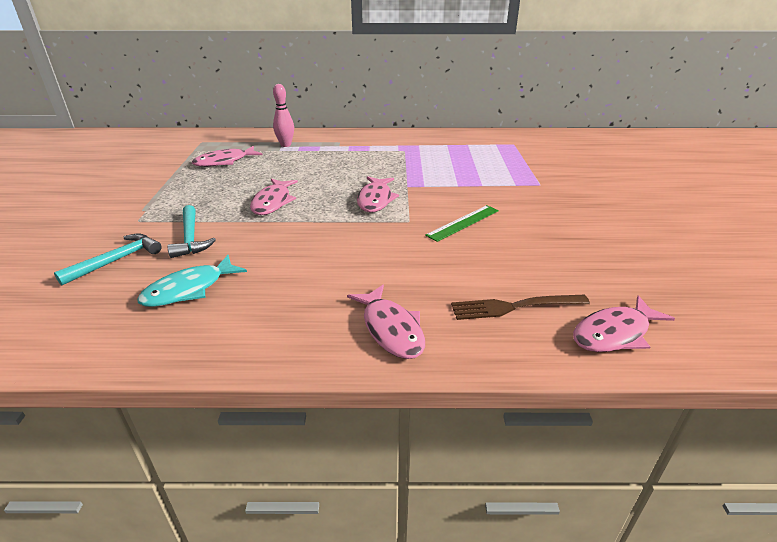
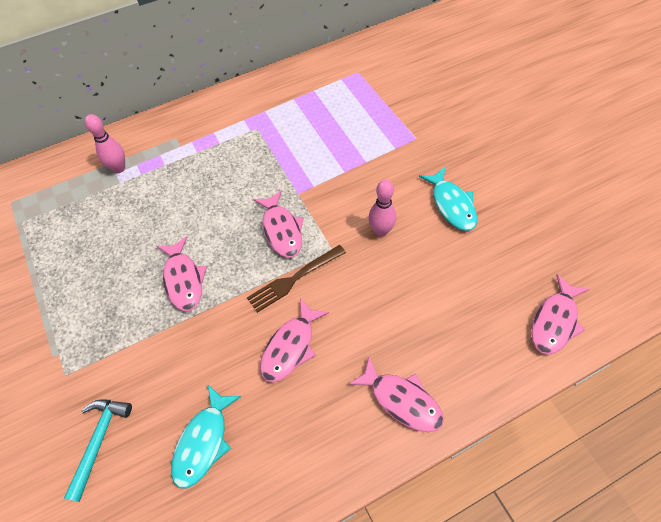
camera: 25 degrees left, 25 degrees up
(190, 238) = (145, 374): turquoise hammer -> none
(224, 162) = (73, 231): pink fish -> pink fish (290, 347)
(463, 223) = (381, 231): green ruler -> pink bowling pin
(514, 307) = (476, 326): brown fork -> brown fork (294, 279)
(547, 226) = (452, 205): none -> turquoise fish

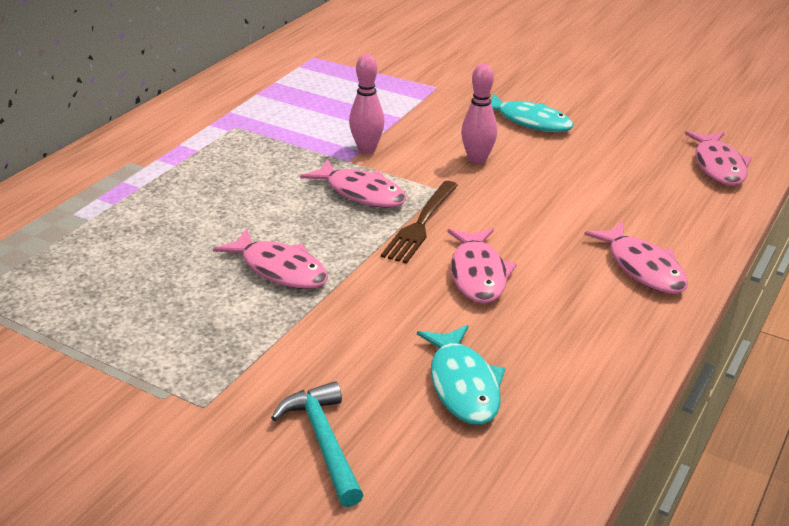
camera: 35 degrees left, 25 degrees down
(119, 168) = (73, 208): pink bowling pin -> pink bowling pin (367, 149)
(402, 400) = (643, 268): pink fish -> pink fish turned 60 degrees clockwise

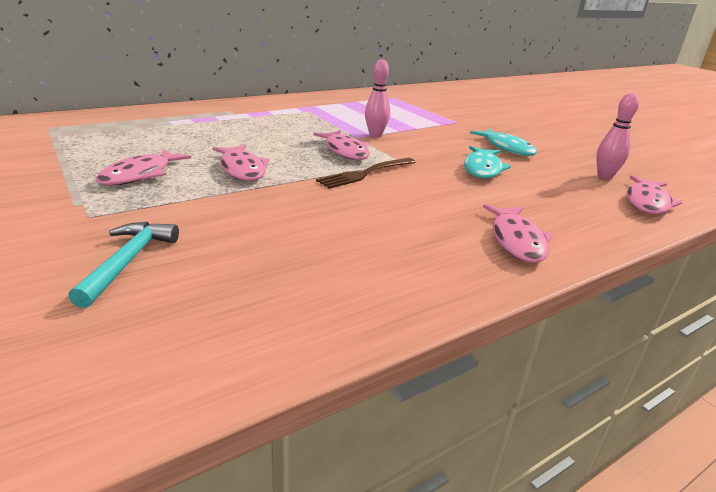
camera: 25 degrees right, 5 degrees down
(463, 385) = (277, 264): turquoise fish -> turquoise fish (482, 169)
(477, 160) = (445, 156): pink bowling pin -> pink bowling pin (604, 176)
(478, 274) = (373, 207): pink fish -> pink fish (140, 175)

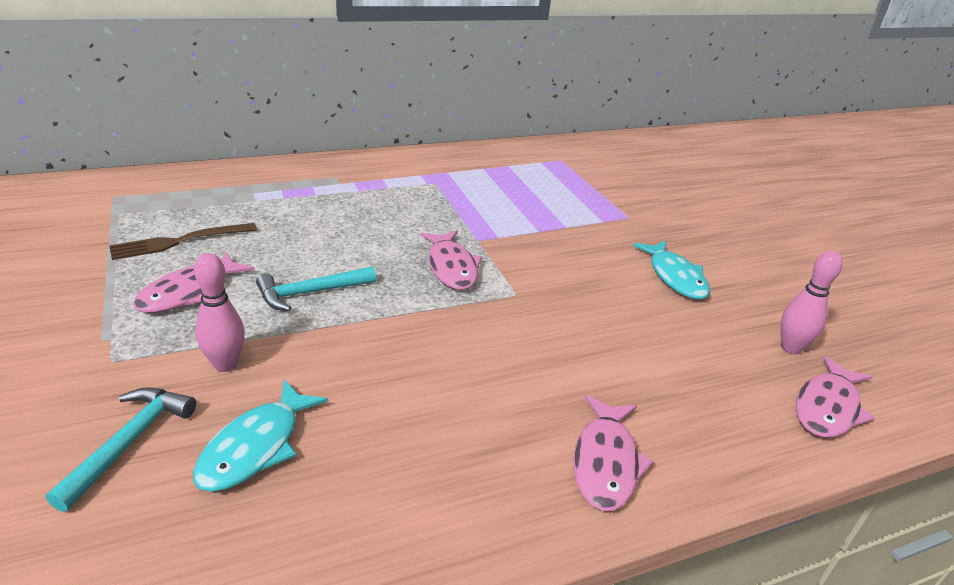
camera: 10 degrees right, 5 degrees up
(242, 169) = (311, 293): pink fish -> turquoise hammer
(365, 173) = (461, 313): brown fork -> brown fork (179, 241)
(375, 135) = (504, 238): pink bowling pin -> pink bowling pin (225, 364)
(482, 169) = (621, 317): turquoise fish -> turquoise fish (255, 447)

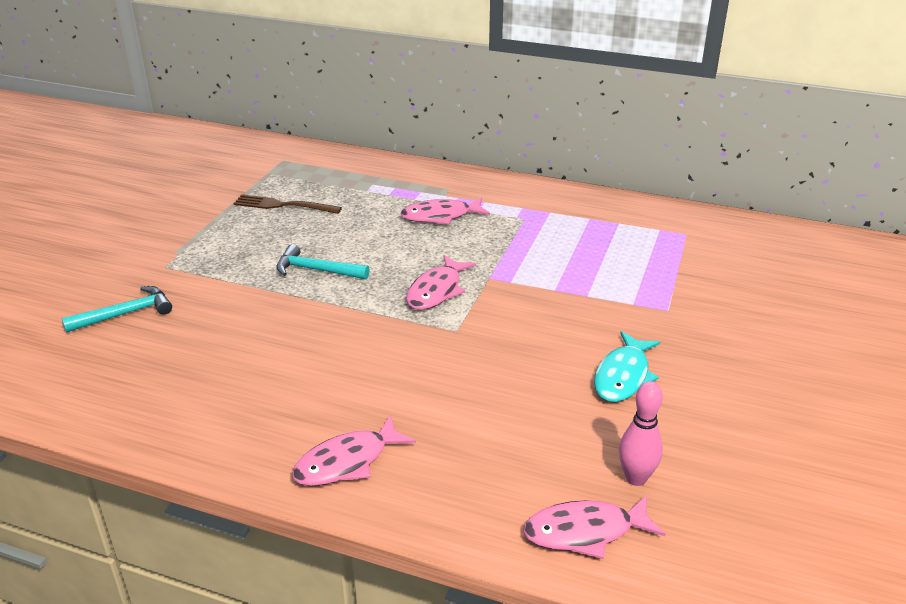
camera: 45 degrees right, 0 degrees up
(189, 292) = (249, 242): pink fish -> pink fish (440, 216)
(225, 364) = (215, 294): pink bowling pin -> none
(255, 447) = (174, 346): turquoise fish -> none

